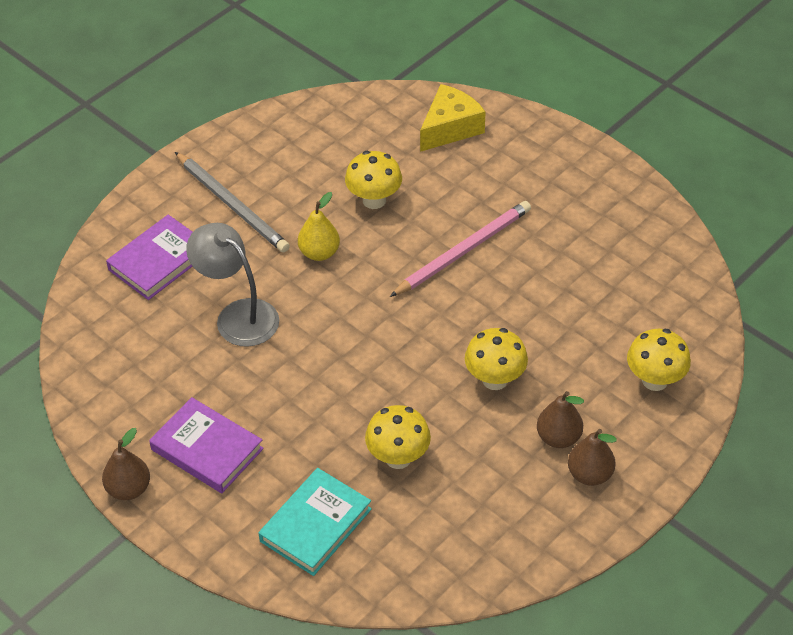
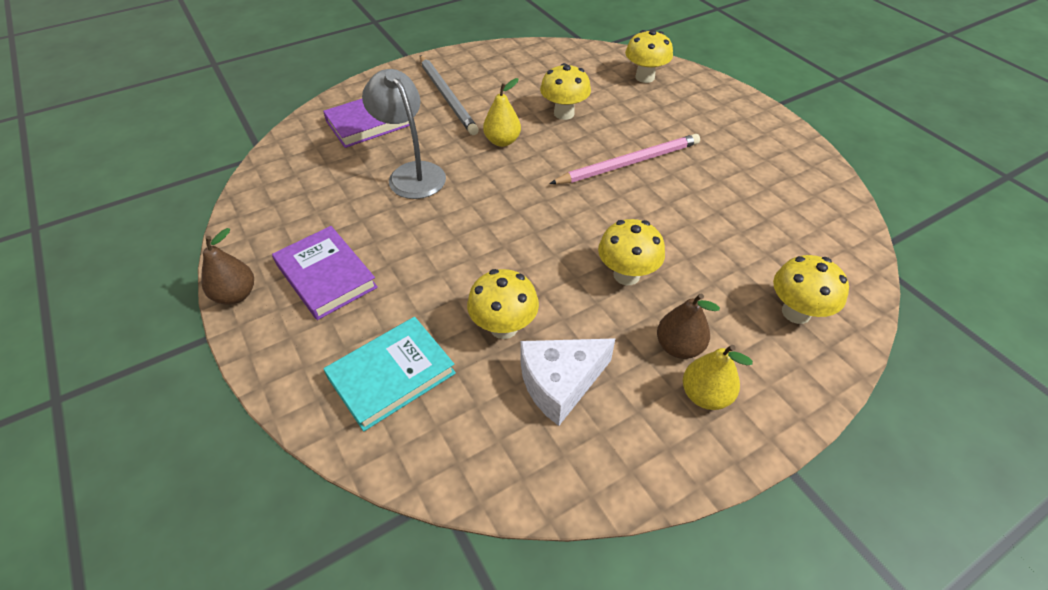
camera: 15 degrees right, 0 degrees up
(450, 128) = (645, 77): yellow cheese -> yellow mushroom
(465, 495) = (560, 383): none -> white cheese
(590, 474) = (705, 395): brown pear -> yellow pear

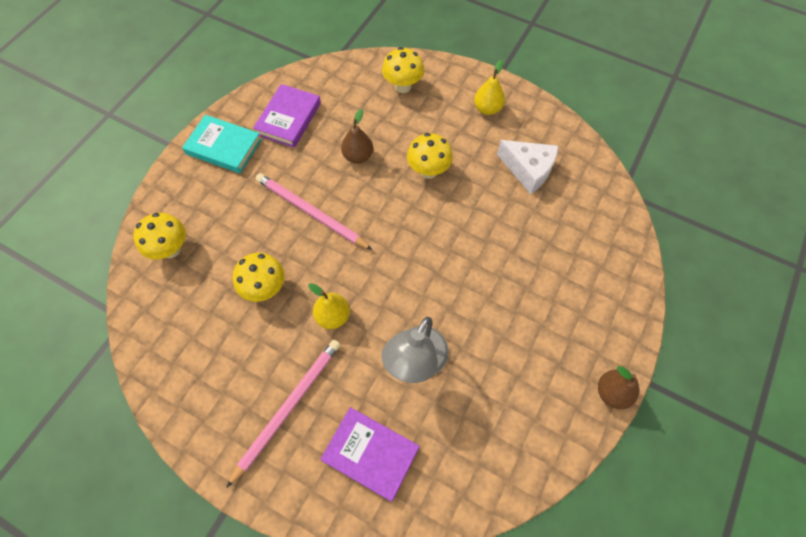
camera: 120 degrees left, 15 degrees up
(326, 276) = (554, 344): purple book -> purple book (288, 118)
(392, 376) = (587, 251): turquoise book -> turquoise book (224, 147)
(447, 97) = (288, 407): grey pencil -> pink pencil
(504, 327) = (513, 214): yellow mushroom -> none
(678, 347) = (465, 128): brown pear -> brown pear (358, 156)

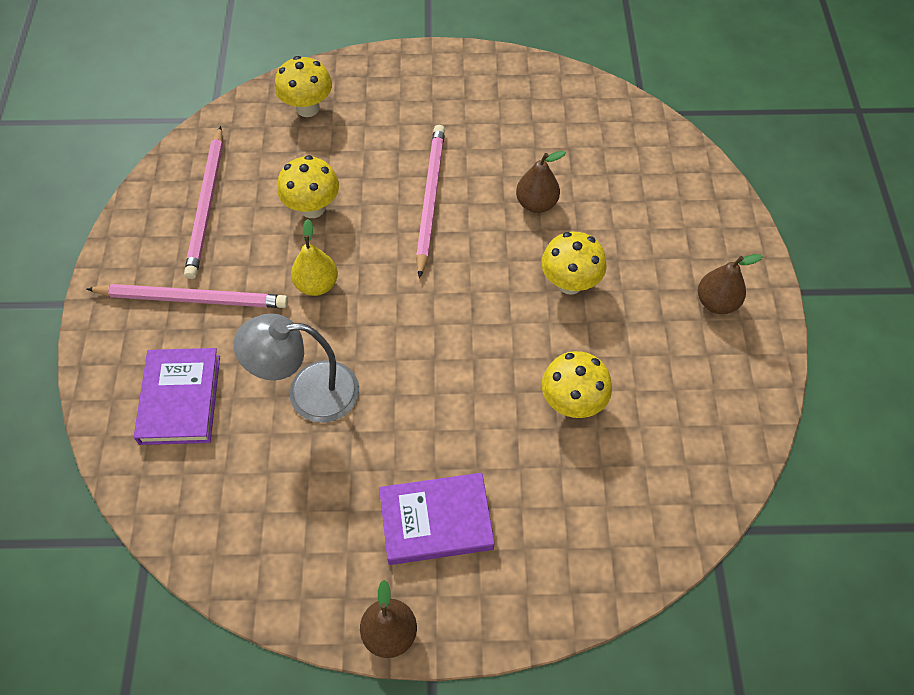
camera: 60 degrees right, 5 degrees down
(208, 360) = (207, 205): none -> pink pencil
(224, 147) = (457, 81): turquoise book -> none
(288, 118) = (537, 114): purple book -> purple book (436, 521)
(403, 86) = (674, 196): yellow mushroom -> yellow mushroom (572, 403)
(487, 109) = (716, 302): yellow pear -> brown pear
(528, 170) = (655, 393): white cheese -> none

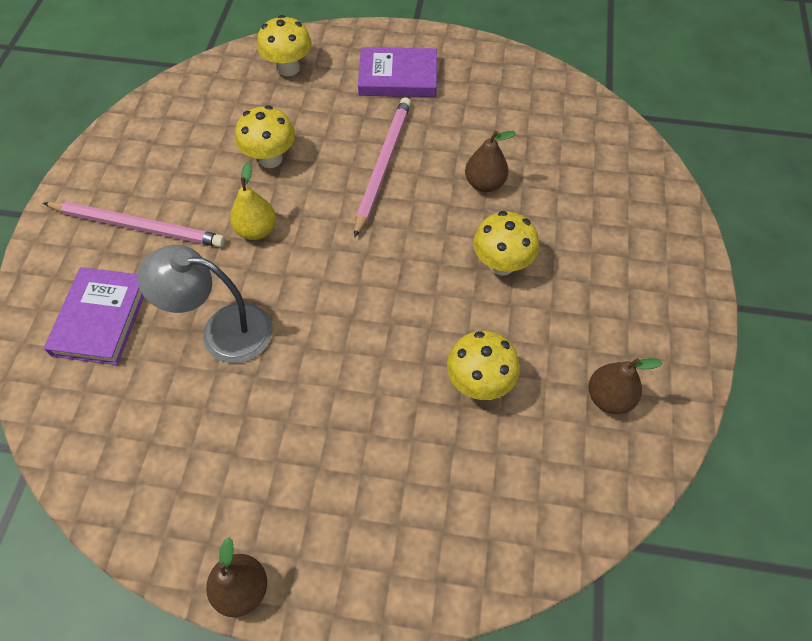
camera: 10 degrees right, 0 degrees up
(207, 205) = (174, 143): pink pencil -> none
(436, 521) = (316, 480): purple book -> purple book (398, 77)
(716, 302) = (647, 305): brown pear -> brown pear (609, 397)

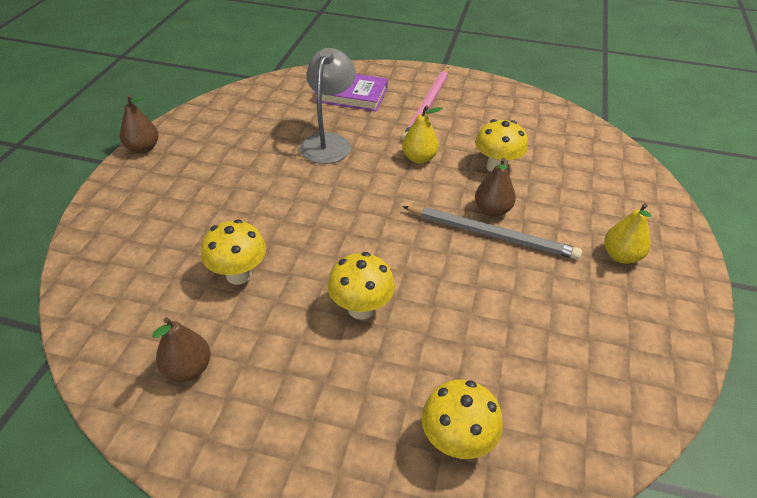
camera: 95 degrees right, 15 degrees down
(288, 68) = (615, 180): yellow mushroom -> yellow mushroom (457, 441)
(383, 165) = (492, 235): pink pencil -> grey pencil
(398, 77) = (621, 256): purple book -> yellow pear
(484, 183) = (468, 310): brown pear -> brown pear (492, 210)

